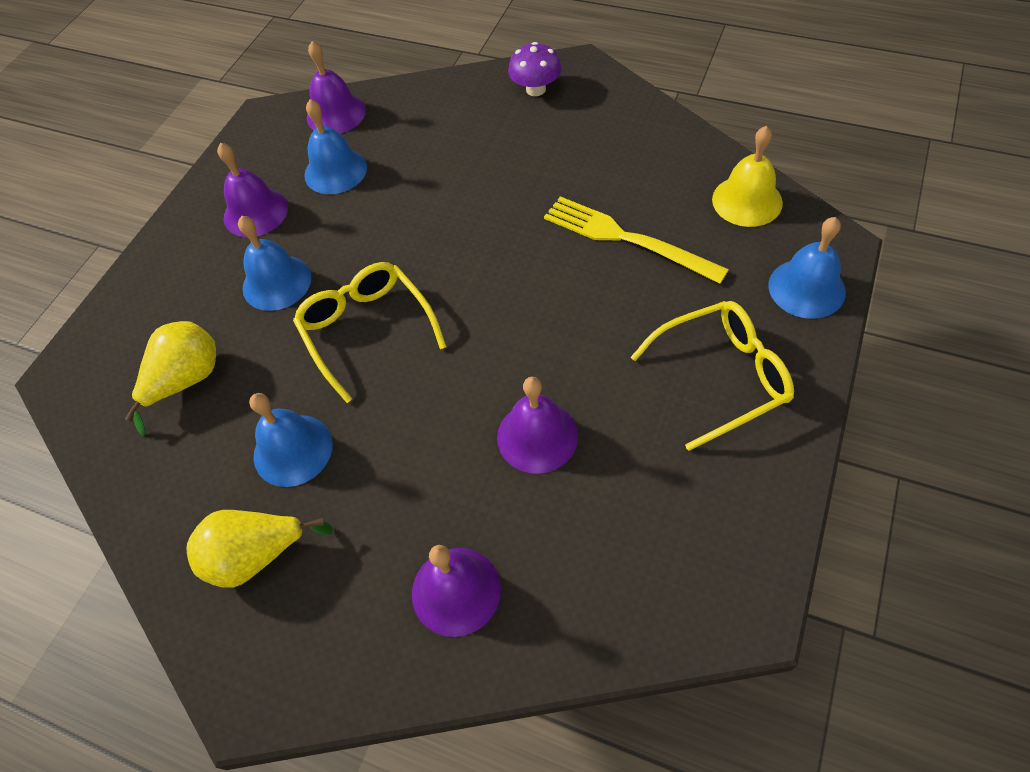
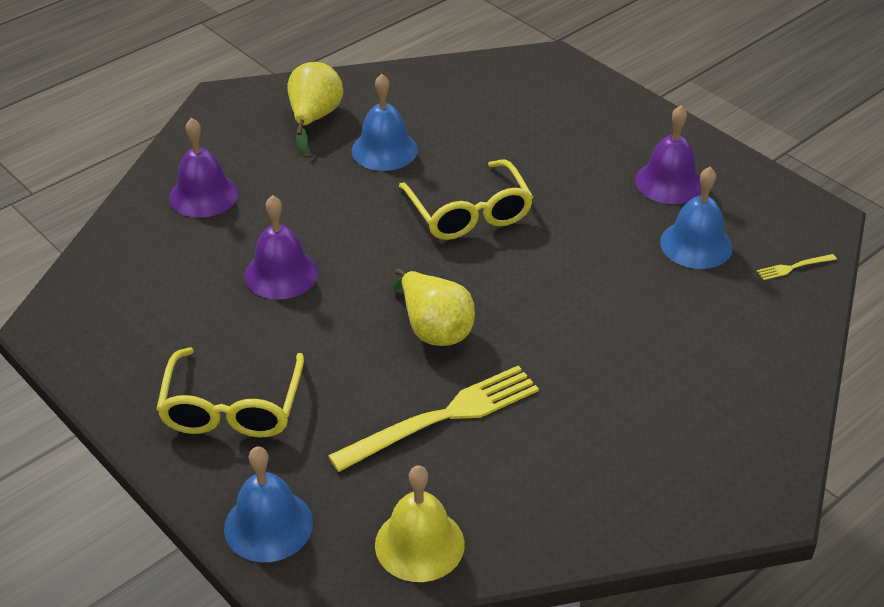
camera: 110 degrees right, 15 degrees down
(187, 381) = (495, 113): yellow pear -> yellow pear (434, 329)
(277, 282) = (566, 176): blue bell -> none
(336, 114) = (794, 267): purple bell -> yellow fork
(367, 330) = (469, 213): yellow glasses -> yellow glasses turned 75 degrees clockwise
(536, 89) = (741, 442): purple mushroom -> none

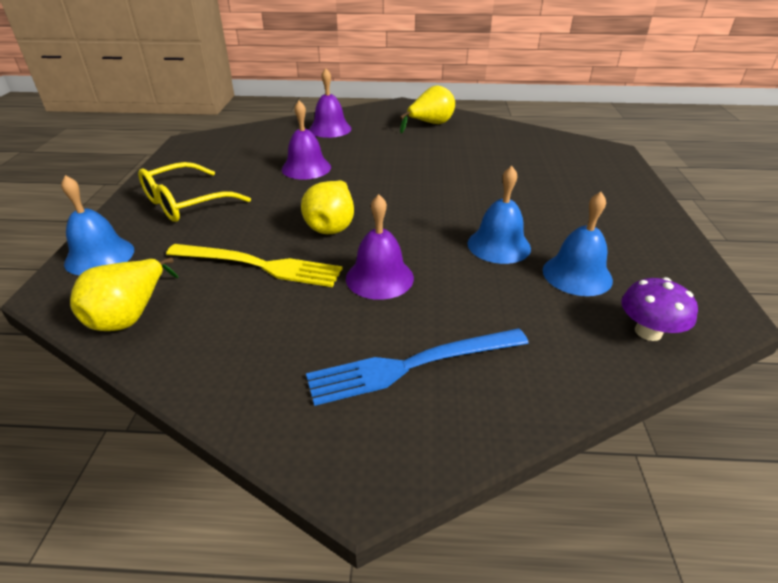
camera: 45 degrees right, 5 degrees down
(384, 150) = (444, 147): blue bell -> blue bell (499, 245)
(419, 544) = (130, 315): yellow bell -> yellow pear
(469, 213) = (444, 189): yellow glasses -> none
(669, 182) = (608, 234): purple bell -> purple bell (379, 278)
(691, 409) = (412, 365): none -> blue fork
(794, 267) = (648, 331): yellow fork -> purple mushroom

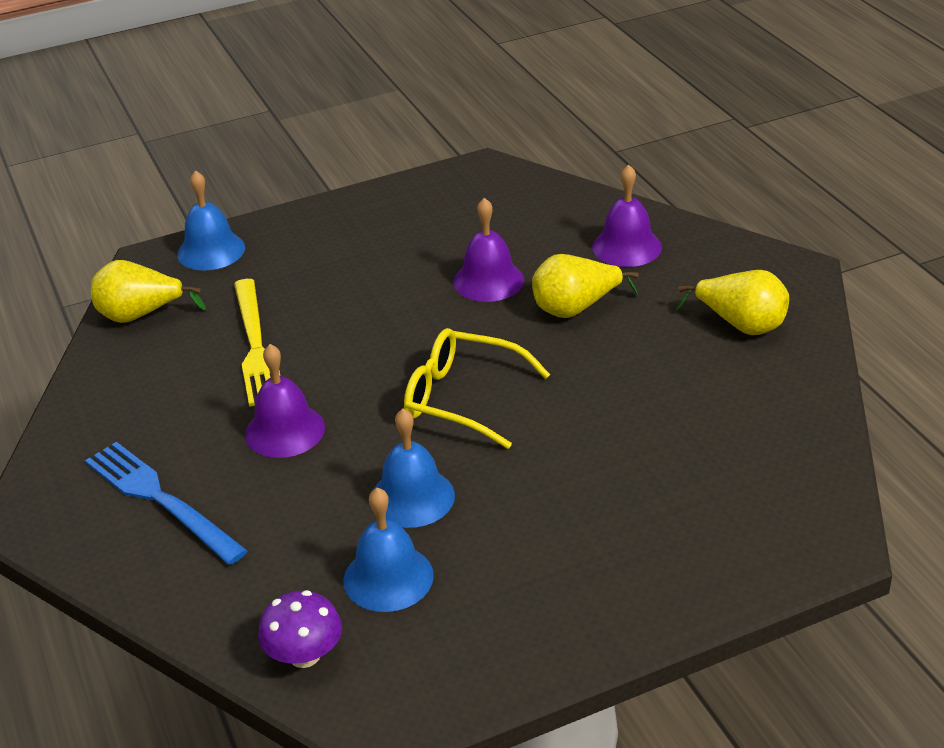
camera: 65 degrees right, 0 degrees up
(186, 203) = (338, 244): yellow glasses -> yellow glasses (462, 398)
(332, 225) = (365, 358): yellow pear -> yellow pear (575, 309)

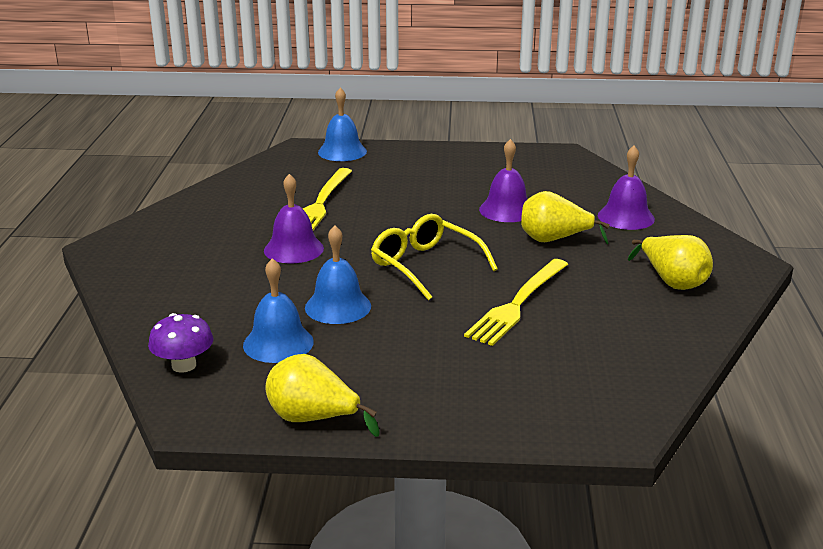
camera: 25 degrees right, 10 degrees down
(141, 315) = (268, 171): yellow pear -> yellow pear (313, 419)
(161, 500) = (184, 261): blue fork -> none
(607, 416) = (518, 303): none -> yellow fork

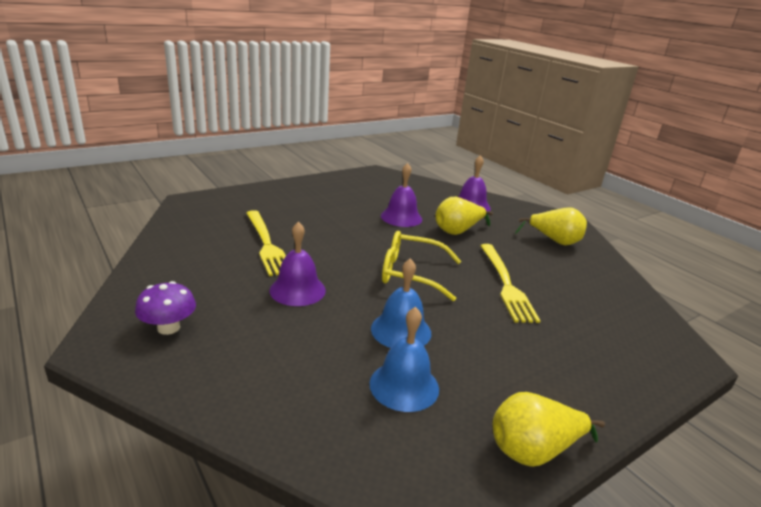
camera: 40 degrees left, 0 degrees up
(184, 365) = (356, 451): purple mushroom -> purple mushroom (168, 328)
(342, 151) = (228, 198): blue bell -> none

